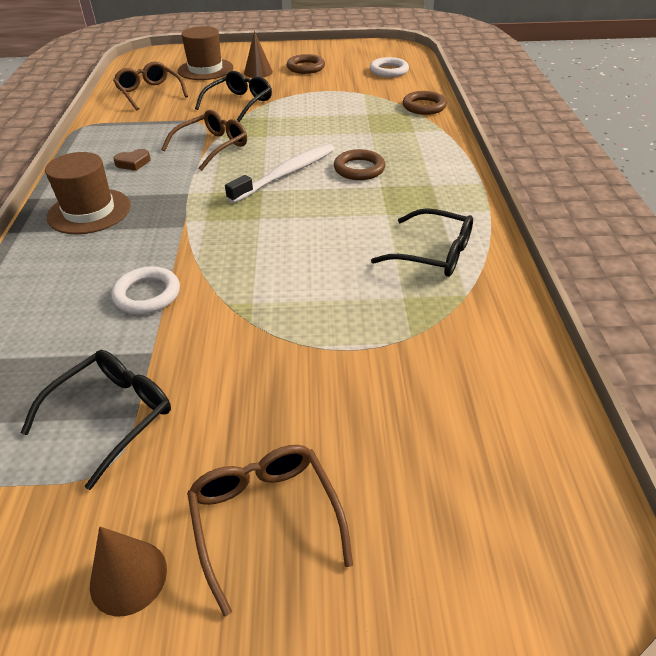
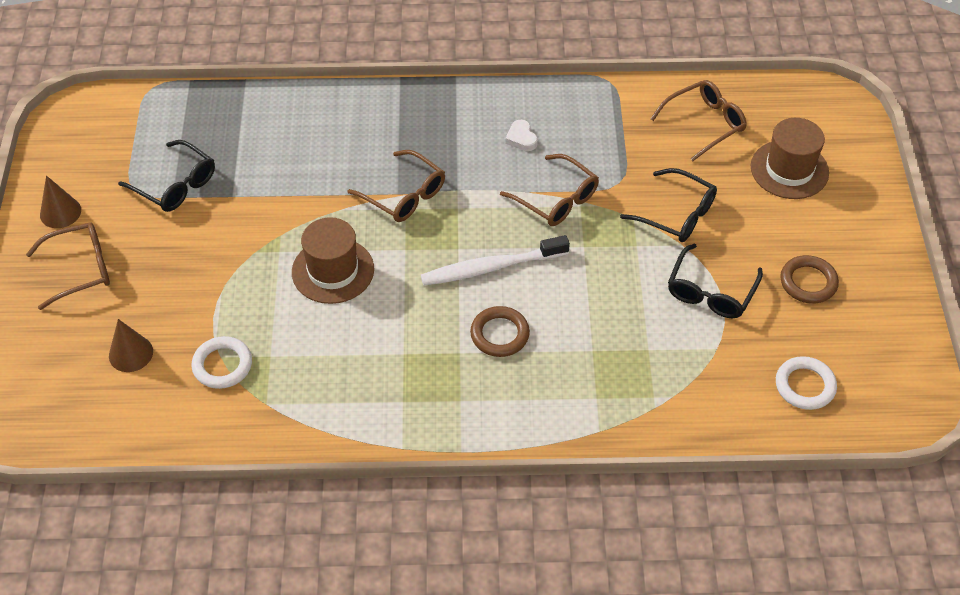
camera: 90 degrees right, 10 degrees up
(89, 211) = (429, 123): brown hat -> brown hat (333, 270)
(133, 163) = (521, 138): brown heart -> white heart
(147, 294) = (300, 183): white ring -> white ring (222, 365)
(187, 222) = (404, 195): none -> brown glasses
(258, 72) = (784, 228): brown cone -> brown cone (131, 353)
(286, 174) = (491, 268): white toothbrush -> white toothbrush turned 120 degrees clockwise
(424, 106) = (673, 417): brown ring -> none
(433, 254) = (330, 386): black glasses -> black glasses (710, 292)

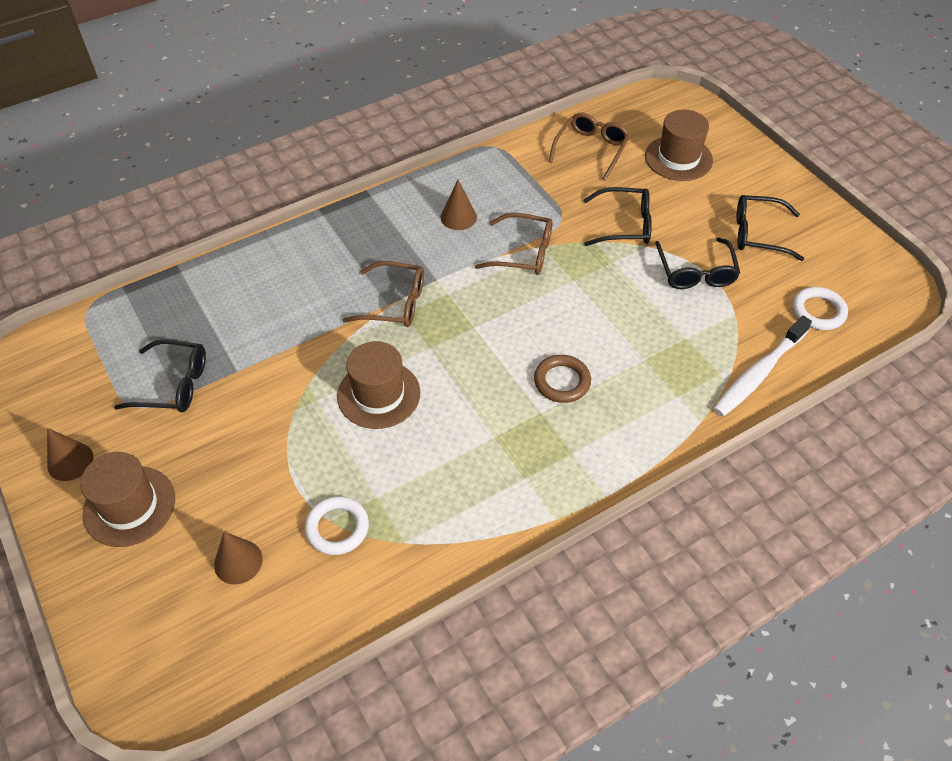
camera: 30 degrees left, 0 degrees up
(80, 269) = (129, 506): brown glasses -> brown hat
(491, 268) = (513, 330): white toothbrush -> white toothbrush (759, 373)
(521, 138) = (458, 217): white heart -> brown cone
(808, 282) = (758, 234): brown ring -> black glasses

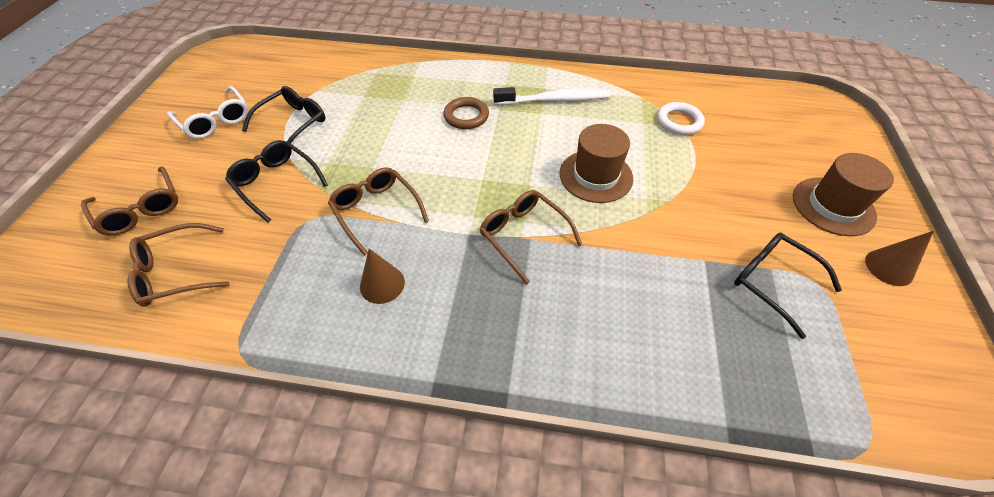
camera: 140 degrees left, 0 degrees up
(238, 561) = (755, 137): brown cone -> none
(678, 158) = (140, 209): brown hat -> brown glasses
(758, 234) = (215, 121): black glasses -> white glasses
(759, 373) = (357, 62): white toothbrush -> white toothbrush (554, 100)
(818, 311) = (275, 67): white ring -> none

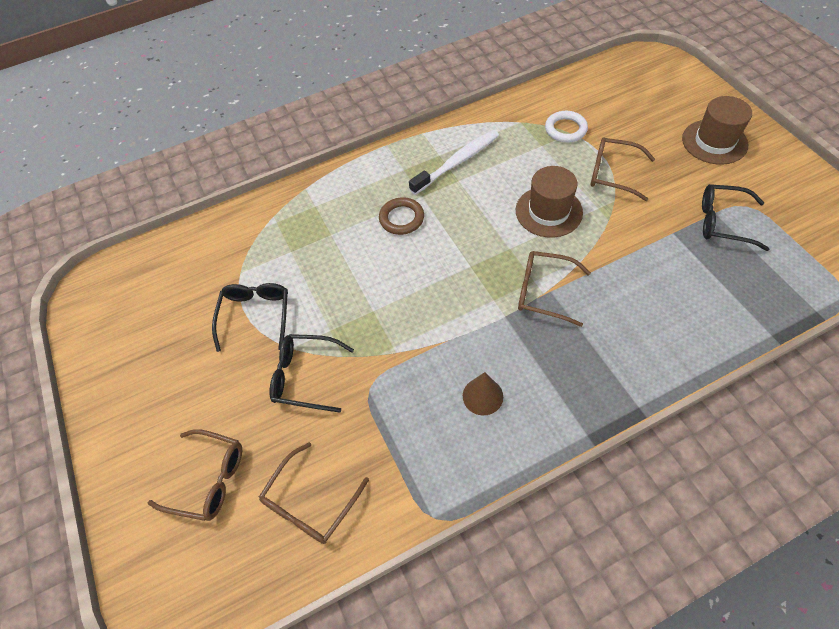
camera: 30 degrees left, 5 degrees up
(215, 121) = (175, 359): white glasses -> none
(376, 211) = (416, 344): brown glasses -> brown glasses (612, 173)
(889, 267) = (775, 169): brown cone -> none

